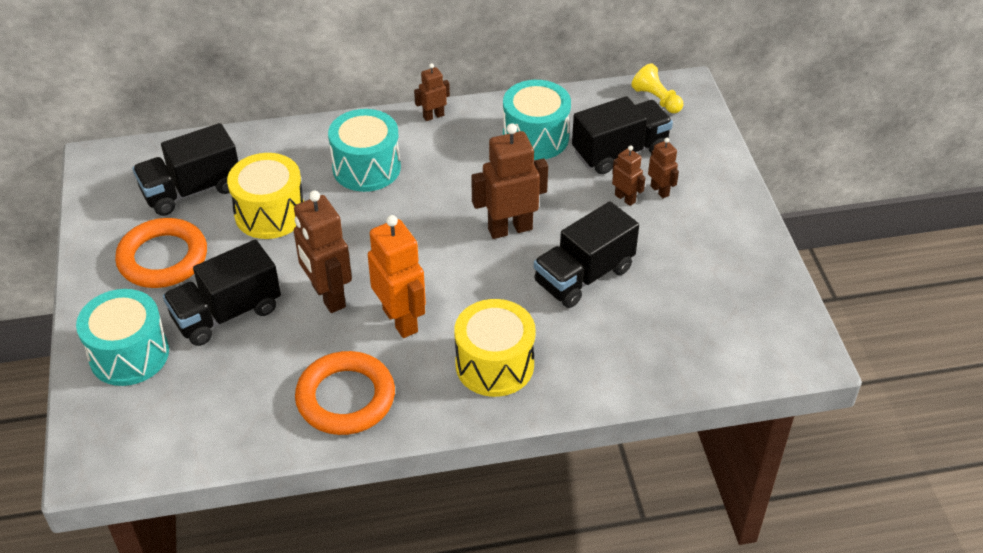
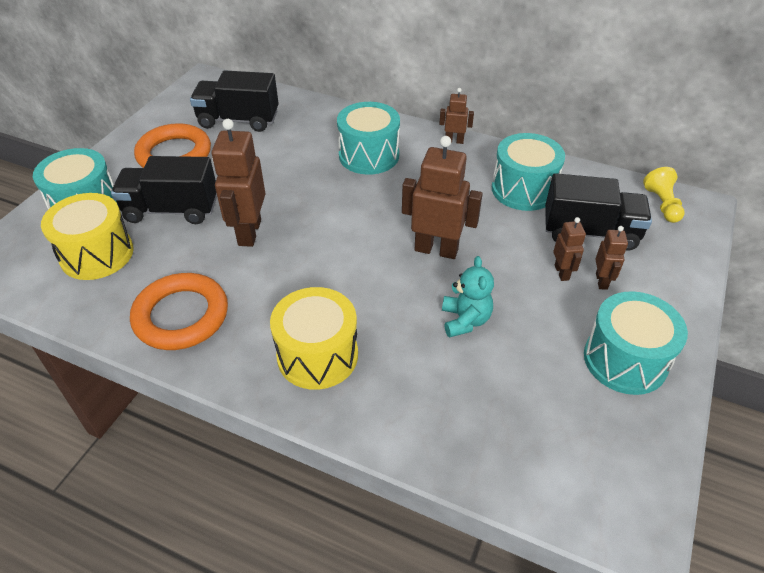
camera: 35 degrees right, 0 degrees up
(270, 213) = (271, 157): yellow drum -> yellow drum (97, 254)
(401, 320) = (282, 277): orange robot -> none
(584, 276) = (465, 320): black truck -> turquoise teddy bear
(721, 245) = (625, 360): none -> turquoise drum

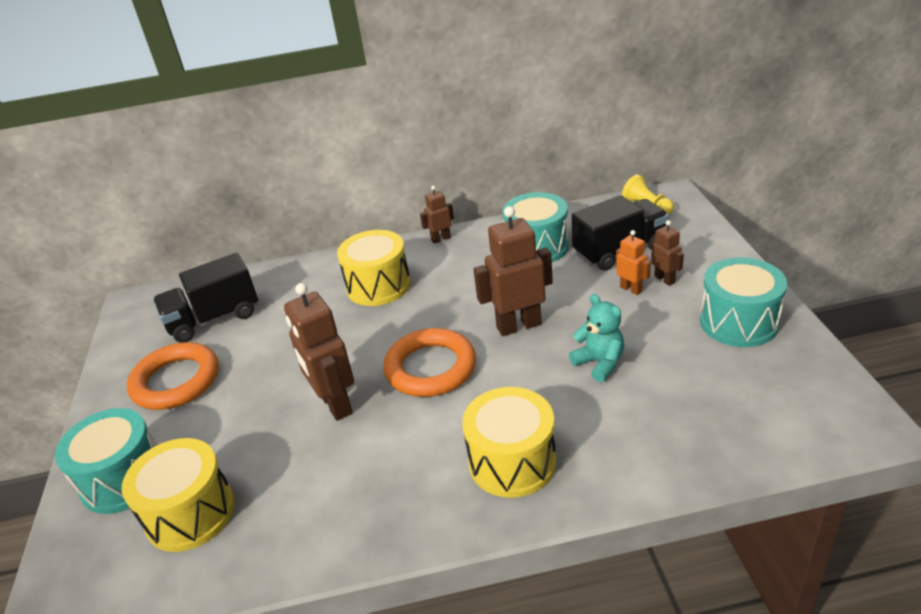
camera: 30 degrees left, 10 degrees down
(171, 210) = (230, 429): black truck -> none
(181, 316) = (347, 510): orange ring -> orange ring (430, 368)
(369, 155) = (378, 286): turquoise drum -> yellow drum
(562, 272) = (631, 289): brown robot -> orange robot

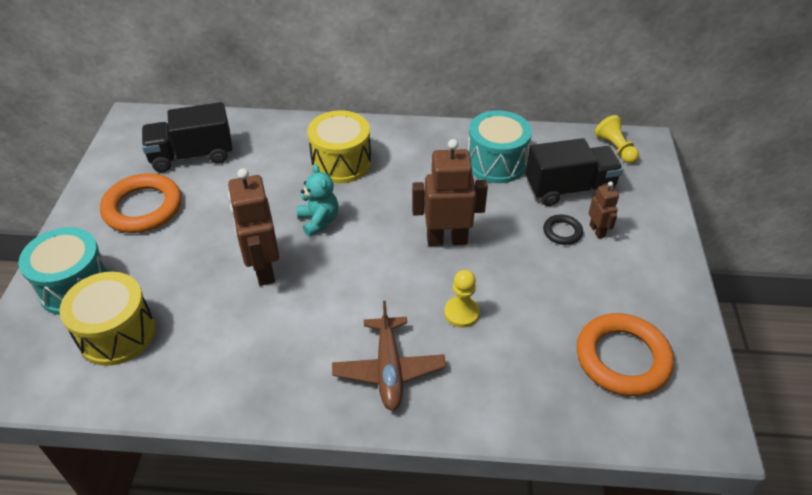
camera: 10 degrees right, 10 degrees up
(430, 368) = (355, 259): orange ring -> orange ring (622, 358)
(441, 239) = (413, 130): brown robot -> none
(512, 462) = (388, 369): yellow drum -> brown plane
(564, 388) = (461, 313): none -> yellow pawn
(599, 363) = (502, 298): turquoise teddy bear -> turquoise teddy bear (319, 221)
(631, 289) = (562, 232): orange robot -> black ring
(738, 322) = (644, 295): turquoise drum -> none

